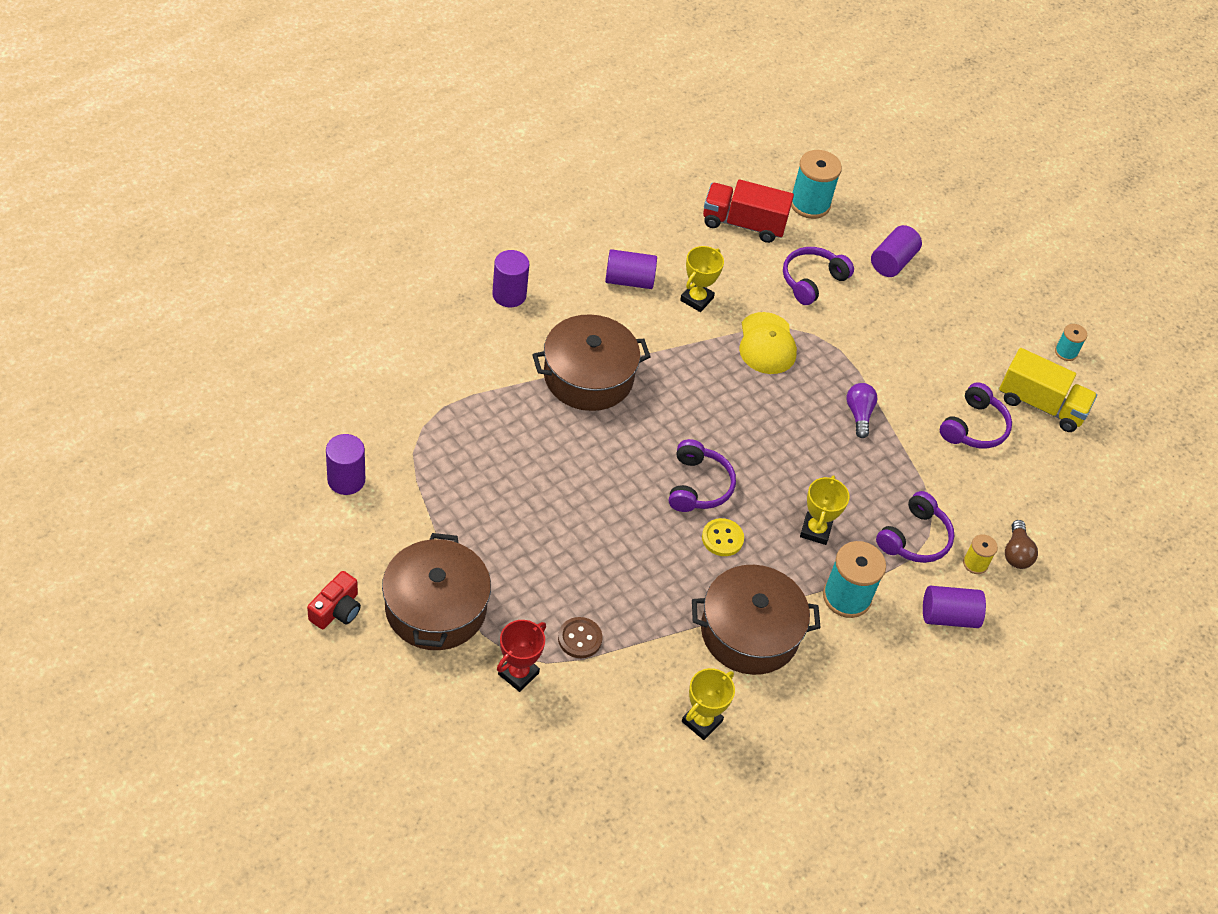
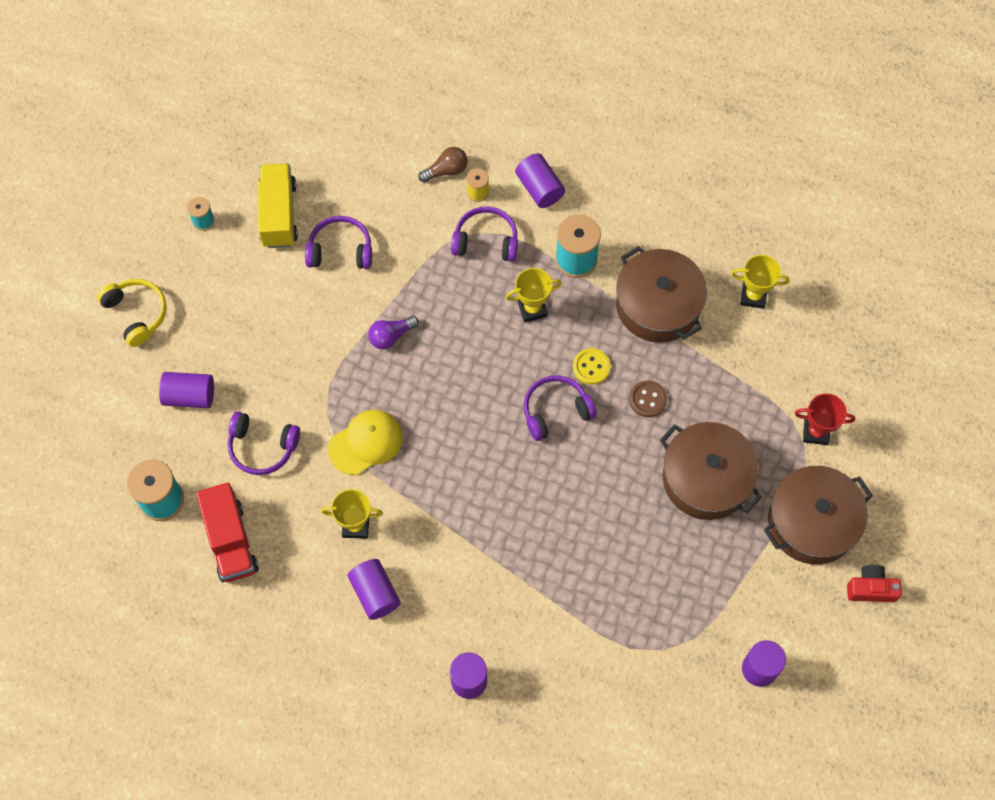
camera: 115 degrees left, 15 degrees up
(580, 639) = (755, 410): brown button -> brown button (647, 399)
(588, 376) = (510, 557): brown pot -> brown pot (706, 478)
(995, 268) = (136, 314): none -> yellow headphones

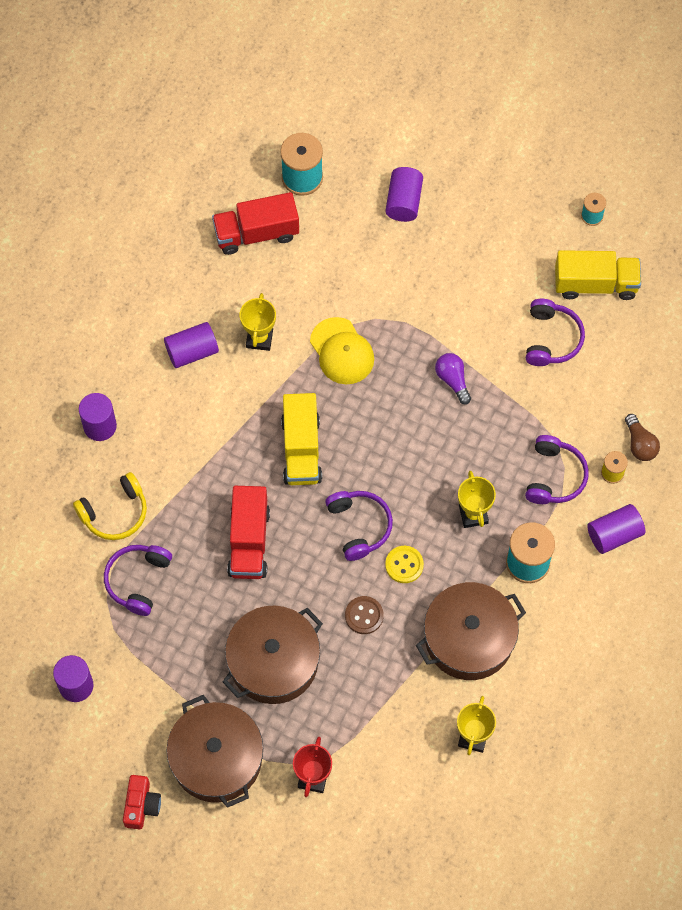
camera: 95 degrees right, 0 degrees up
(136, 314) = (493, 157): yellow headphones -> yellow headphones (114, 512)
(262, 447) = (346, 262): purple headphones -> purple headphones (138, 580)
(478, 472) = (301, 449): none -> yellow truck
(583, 514) = (249, 541): none -> red truck

